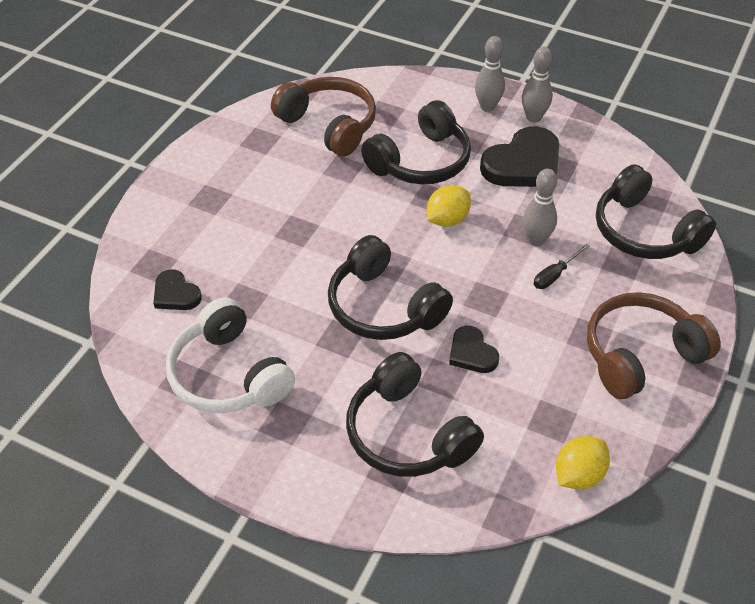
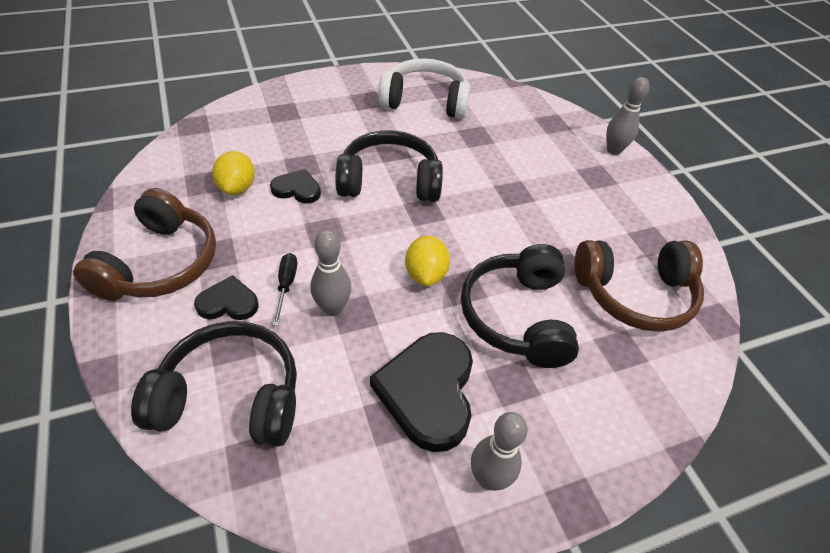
camera: 130 degrees right, 0 degrees up
(176, 294) = (515, 117): black heart -> black heart (228, 303)
(408, 433) = (292, 129): black headphones -> none
(487, 107) = (551, 449): grey bowling pin -> grey bowling pin (613, 150)
(578, 475) = (161, 163): yellow lemon -> yellow lemon (237, 188)

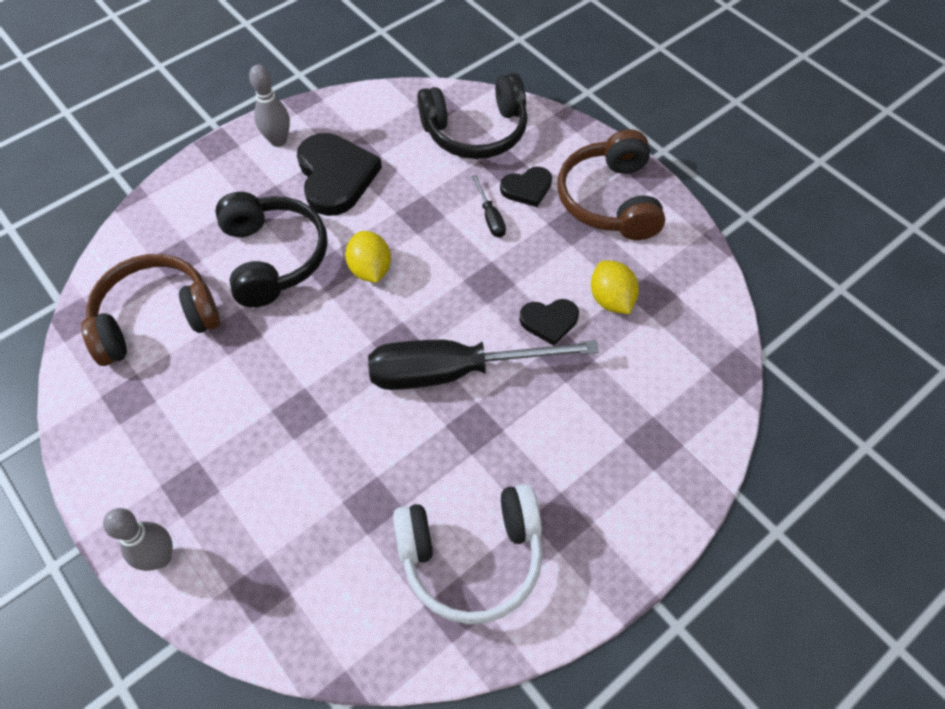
camera: 165 degrees right, 10 degrees up
(332, 308) = (440, 211): grey bowling pin -> none
(389, 181) = (454, 371): black headphones -> black screwdriver

